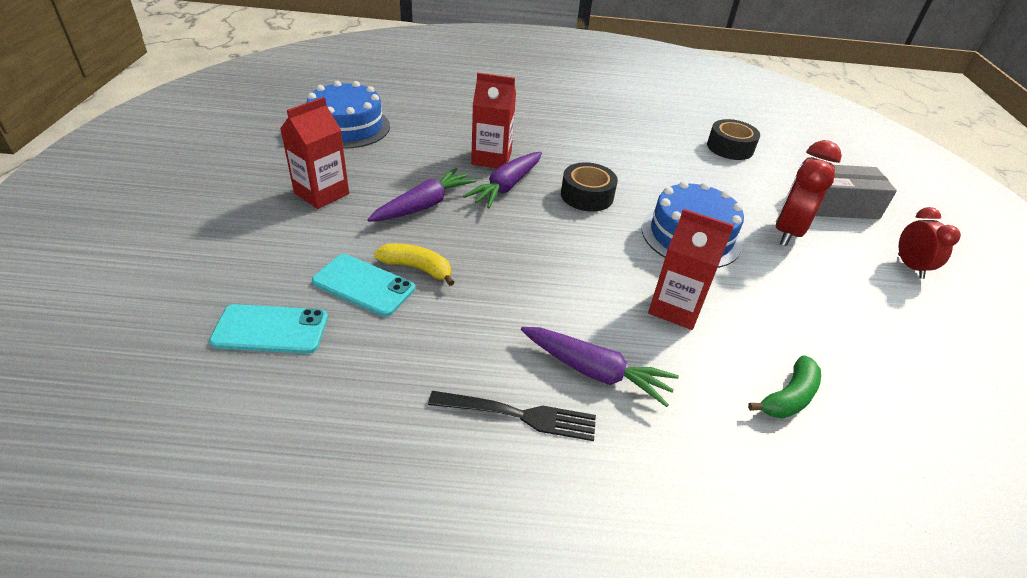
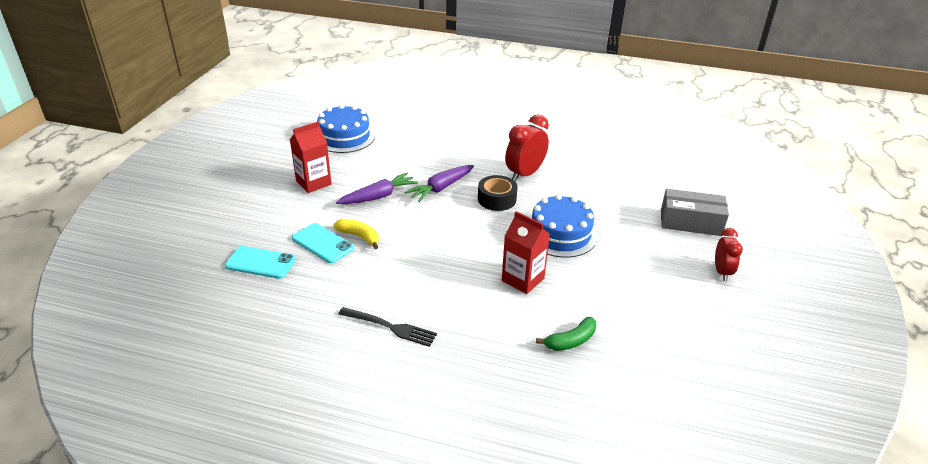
camera: 15 degrees right, 5 degrees down
(491, 158) = (438, 167): red carton -> none
(595, 371) = (448, 310): purple carrot -> none
(730, 148) = (630, 172): black tape -> none
(787, 232) = (638, 238): red clock -> red clock (525, 174)

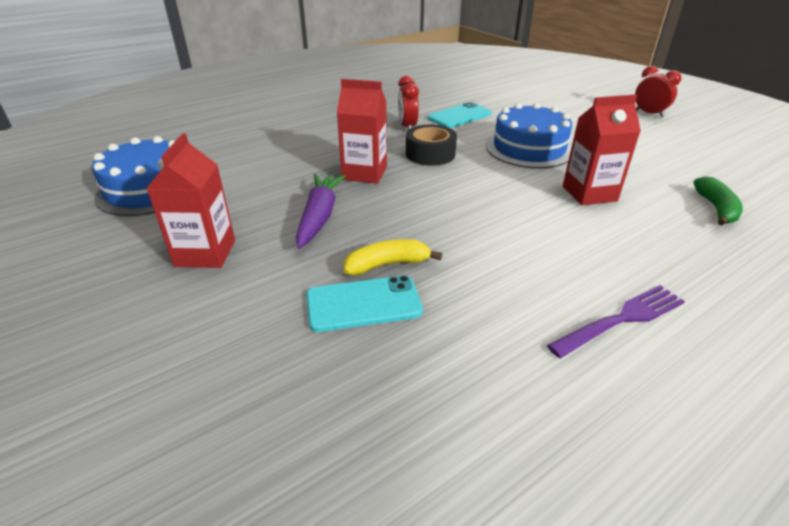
camera: 50 degrees left, 0 degrees up
(260, 263) = (334, 397): turquoise phone -> turquoise phone (459, 116)
(390, 327) = (621, 319): black fork -> purple fork
(441, 188) = (364, 173): purple carrot -> red carton
(525, 174) = (407, 127): red clock -> red clock, size x0.63
(690, 222) = (569, 99): grey box -> none

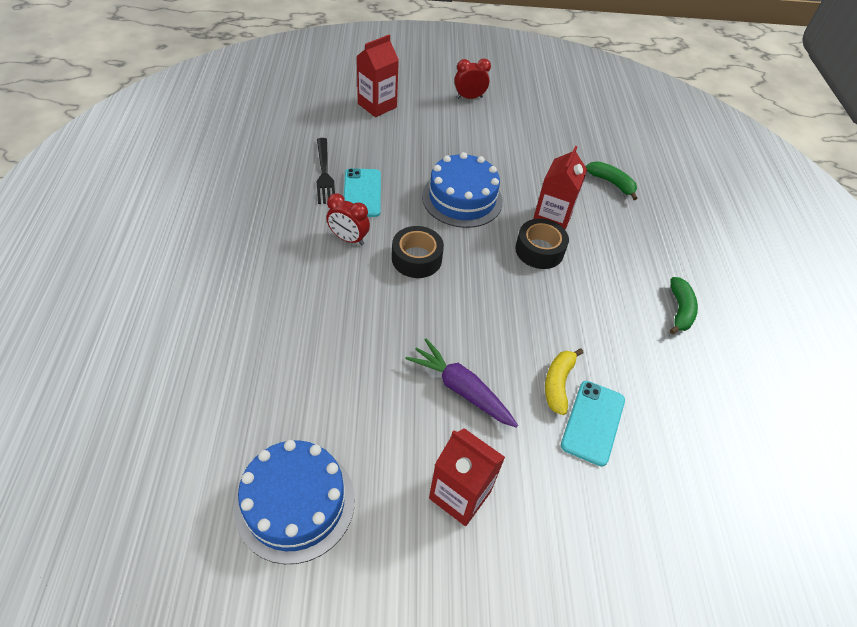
camera: 60 degrees left, 15 degrees up
(364, 173) = (412, 320): red carton -> red carton (377, 105)
(454, 100) = (324, 173): none -> black fork
(539, 200) = (539, 250): none -> black tape
(621, 319) = (679, 310): purple fork -> green banana

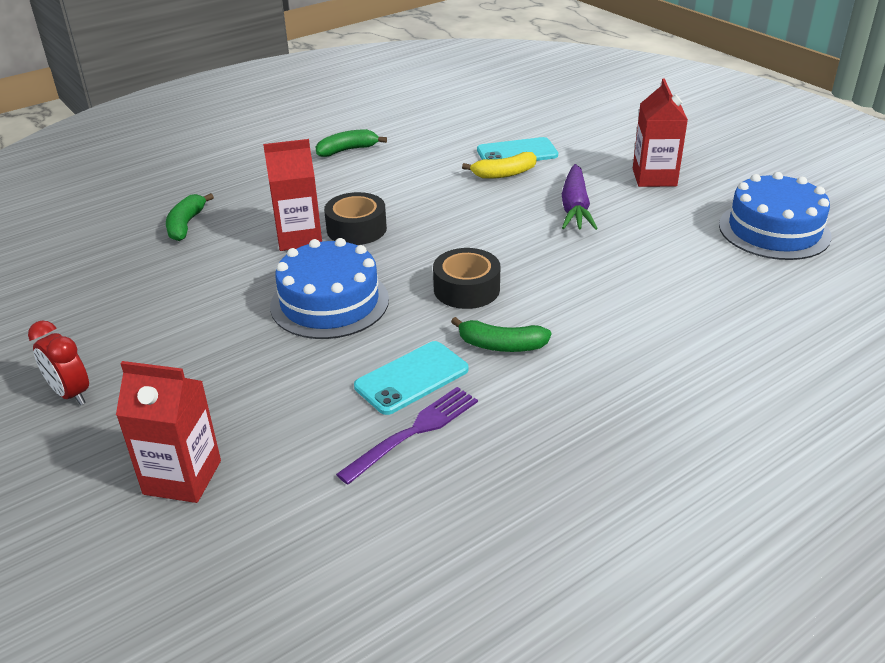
camera: 120 degrees left, 15 degrees down
(324, 173) = (413, 432): black fork -> purple fork
(348, 239) = (501, 345): red clock -> green banana

